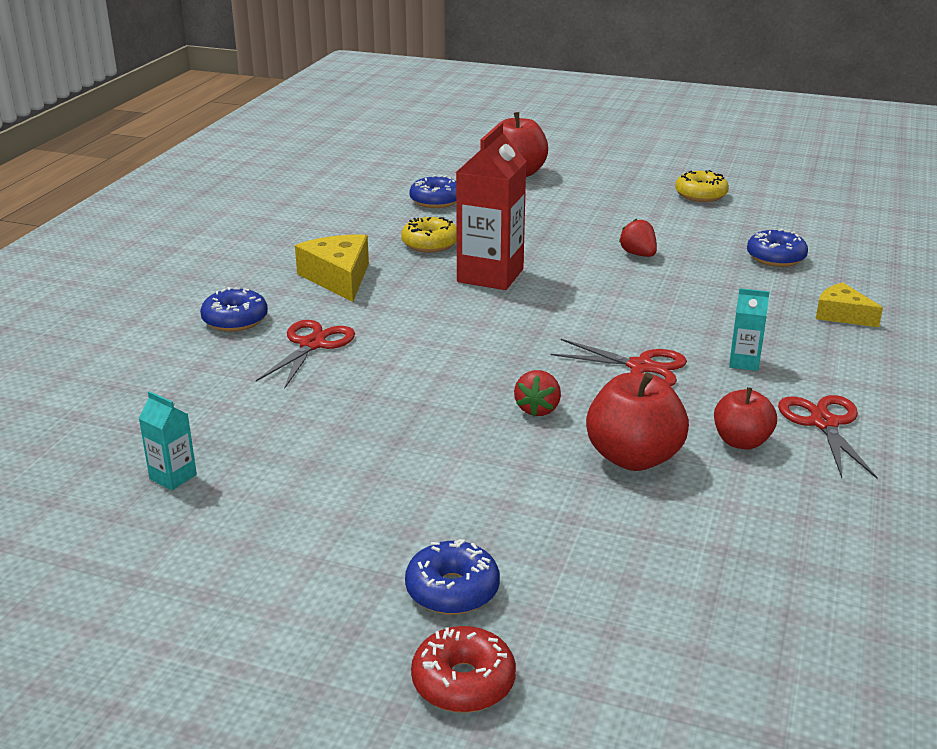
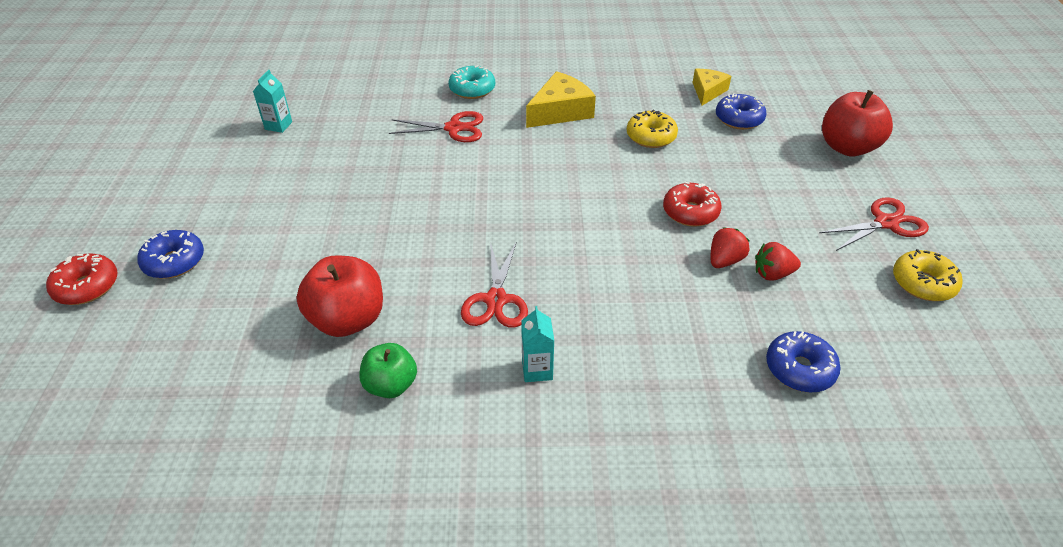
camera: 70 degrees right, 15 degrees up
(235, 320) = (472, 89): blue donut -> turquoise donut
(490, 275) = (614, 181): red carton -> none
(537, 409) = (404, 253): red strawberry -> red strawberry (772, 274)
(563, 253) = (690, 212): none -> red donut
(741, 442) = (391, 385): red apple -> green apple
(824, 423) = (442, 444): red scissors -> red scissors (886, 223)
(842, 315) = (689, 443): yellow cheese -> yellow cheese (707, 91)

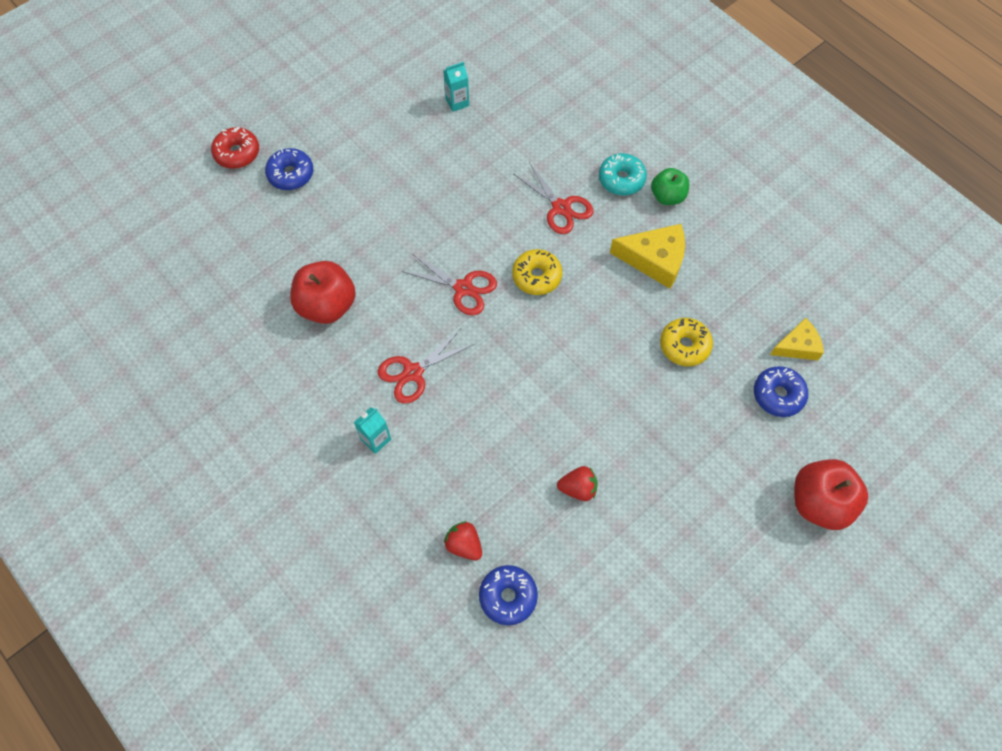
camera: 50 degrees right, 20 degrees up
(391, 385) = (300, 370): green apple -> green apple (667, 196)
(690, 212) = (613, 433): red donut -> none
(772, 274) = (592, 529): red strawberry -> red strawberry (464, 545)
(886, 223) = (733, 582): red scissors -> red scissors (463, 288)
(923, 283) = (677, 642): yellow donut -> yellow donut (536, 276)

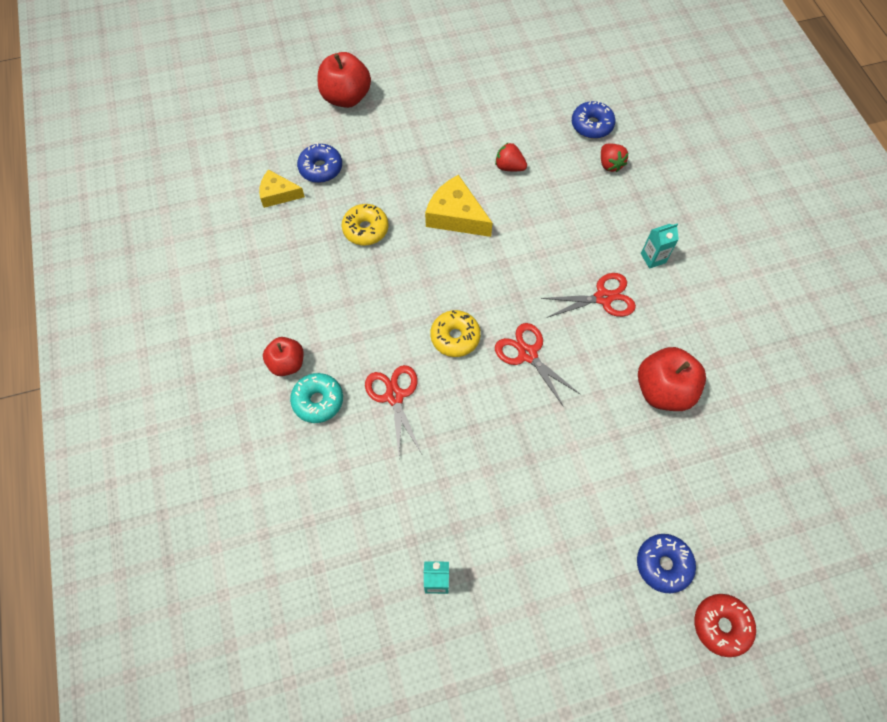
camera: 155 degrees left, 0 degrees up
(654, 260) = (341, 308): yellow cheese -> yellow cheese (456, 216)
(667, 196) = (287, 363): green apple -> red apple

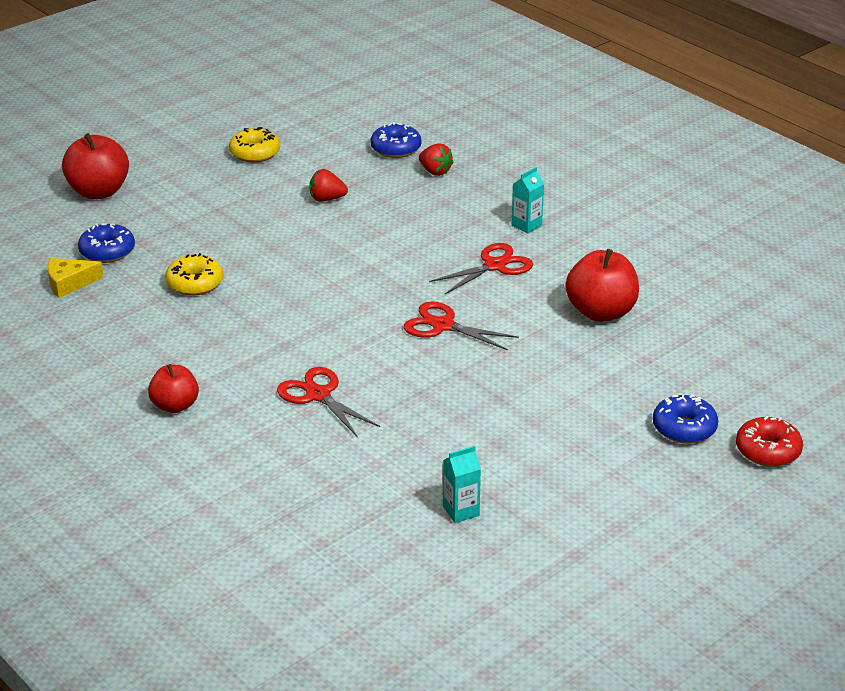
camera: 25 degrees left, 30 degrees down
(318, 401) = (232, 423): turquoise donut -> none
(455, 337) = (355, 335): yellow donut -> yellow donut (255, 153)
(456, 216) = (292, 248): yellow cheese -> none

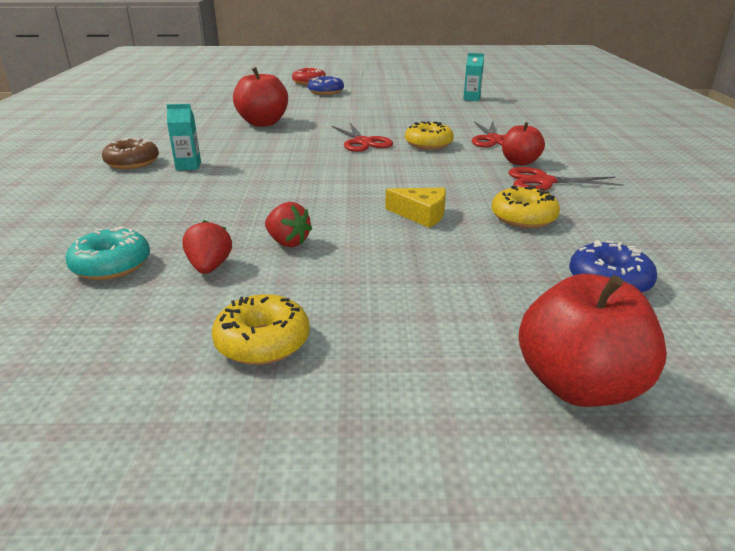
camera: 140 degrees left, 5 degrees down
(69, 283) = (676, 263): yellow cheese -> yellow cheese (421, 214)
(175, 406) = (603, 159): red apple -> red apple (520, 162)
(375, 353) = (428, 144): none -> yellow donut
(396, 149) = (111, 265): blue donut -> turquoise donut
(435, 171) = (142, 226): red strawberry -> red strawberry (210, 267)
(494, 266) = (266, 155): red scissors -> red scissors (544, 182)
(577, 209) = (132, 163): none -> brown donut

